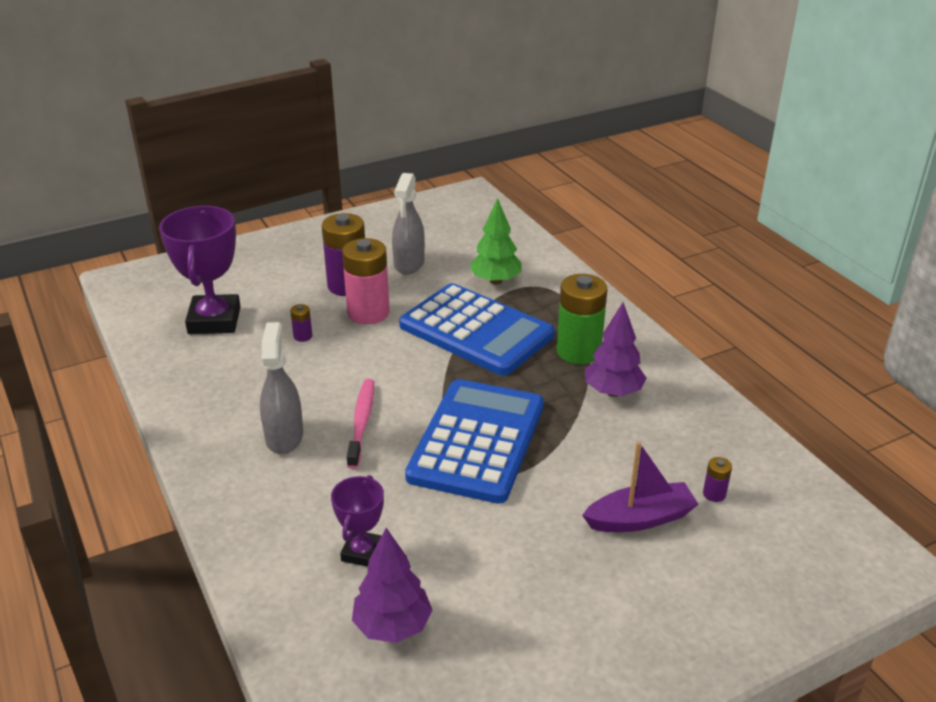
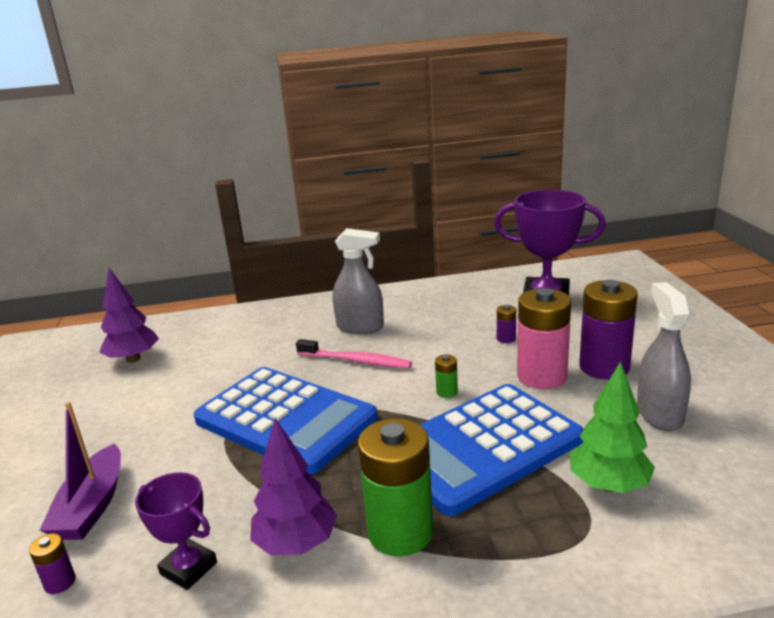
camera: 110 degrees right, 10 degrees down
(362, 552) = (208, 352): purple trophy -> purple trophy (188, 568)
(405, 357) = (447, 392): none -> green battery
(409, 264) = (659, 414): grey spray bottle -> grey spray bottle turned 60 degrees clockwise

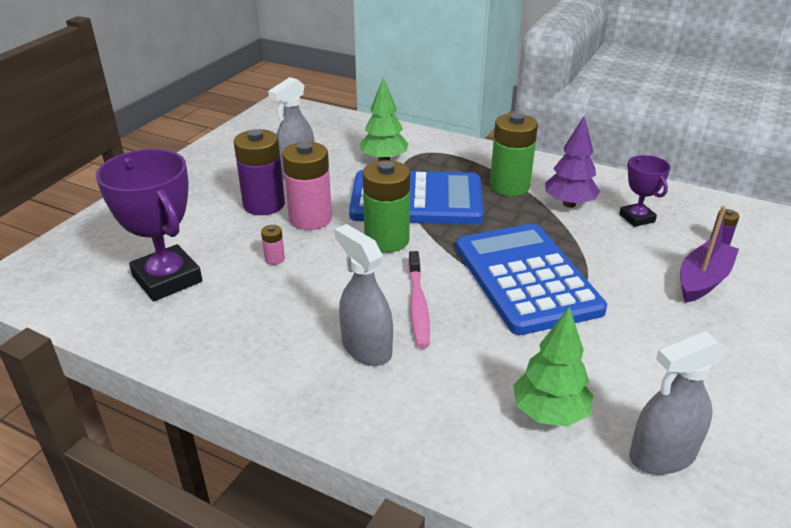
camera: 145 degrees left, 10 degrees up
(133, 359) = (662, 455): purple tree -> grey spray bottle
(214, 348) = (549, 413): none -> green tree
(356, 361) = (418, 305): pink toothbrush -> pink toothbrush turned 150 degrees counterclockwise
(447, 392) = (387, 240): green battery -> green battery, size x2.33
(506, 338) = (274, 259): purple battery -> pink battery

